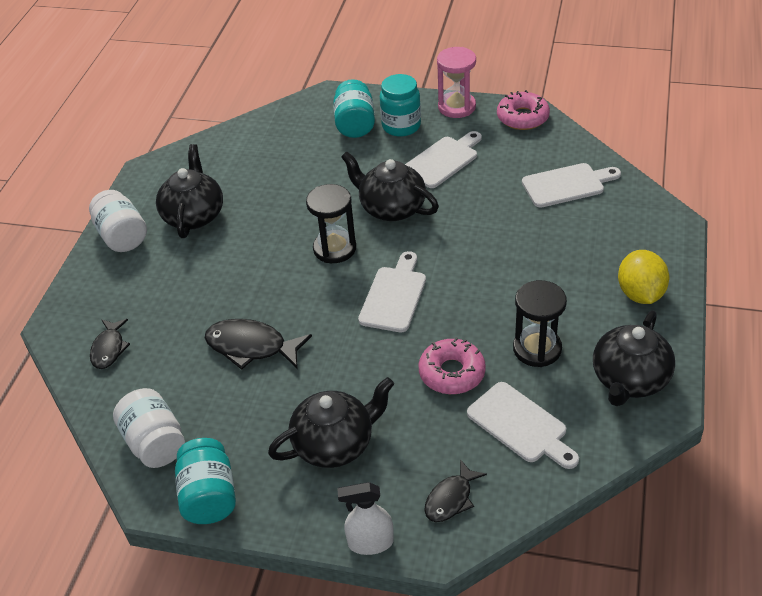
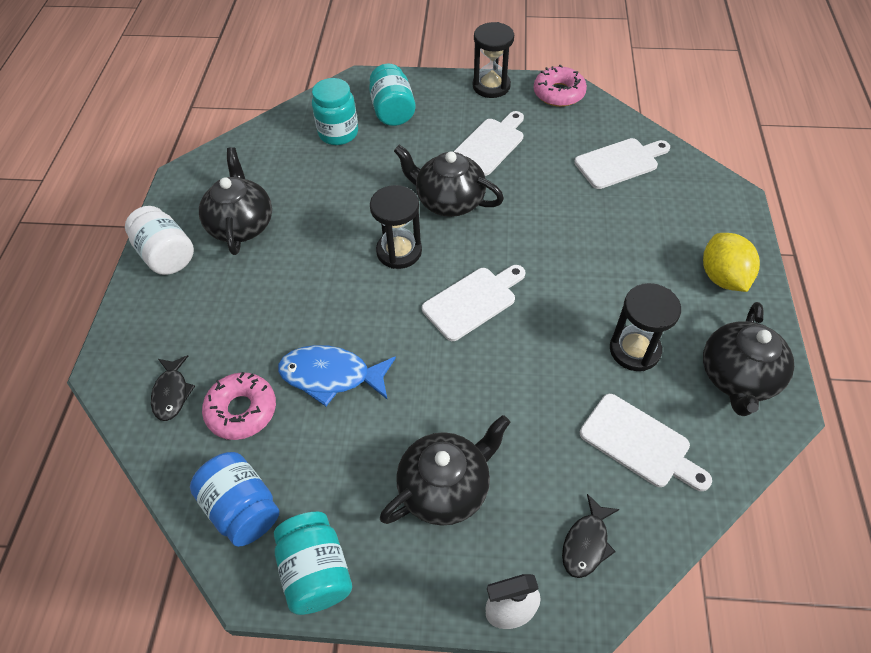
camera: 10 degrees left, 10 degrees up
(155, 443) = (242, 508): white jar -> blue jar
(251, 347) = (331, 376): black fish -> blue fish
(394, 296) = (472, 301): white cutting board -> white cutting board turned 45 degrees clockwise
(401, 126) = (440, 110): turquoise jar -> turquoise jar (338, 133)
(452, 373) = (553, 387): pink donut -> pink donut (242, 410)
(456, 107) = (491, 86): pink hourglass -> black hourglass

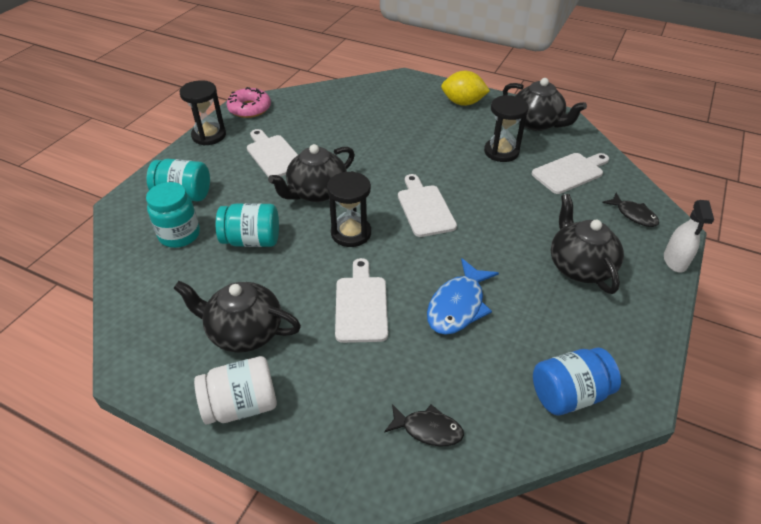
camera: 70 degrees left, 10 degrees down
(242, 410) = (469, 375): pink donut -> none
(316, 571) = (634, 356): turquoise jar -> turquoise jar (252, 240)
(619, 162) = (341, 106): white cutting board -> white cutting board (361, 305)

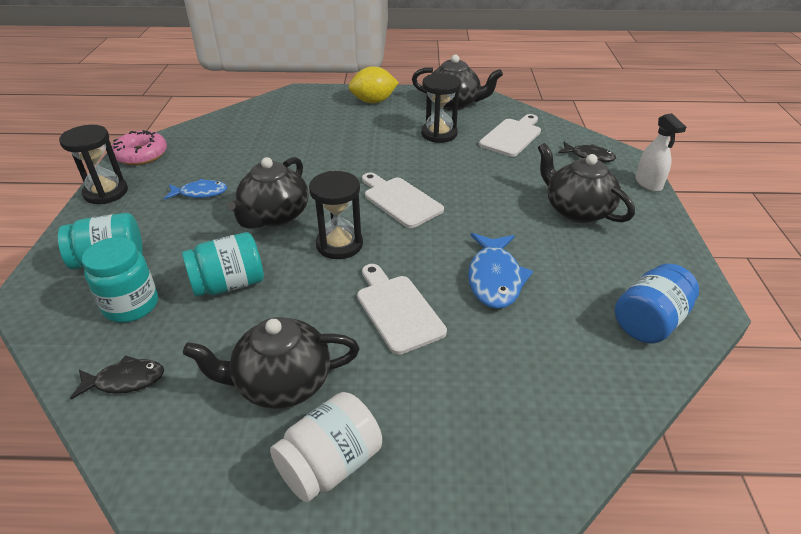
camera: 25 degrees left, 5 degrees down
(273, 155) = (200, 193): white cutting board -> blue fish
(428, 429) = (549, 405): black fish -> black fish (125, 380)

